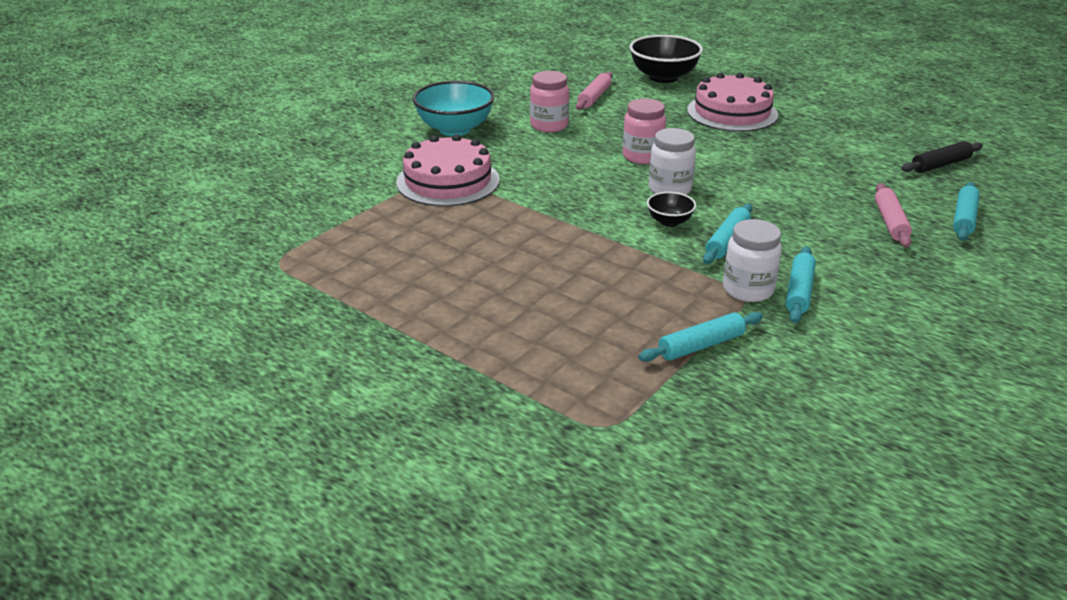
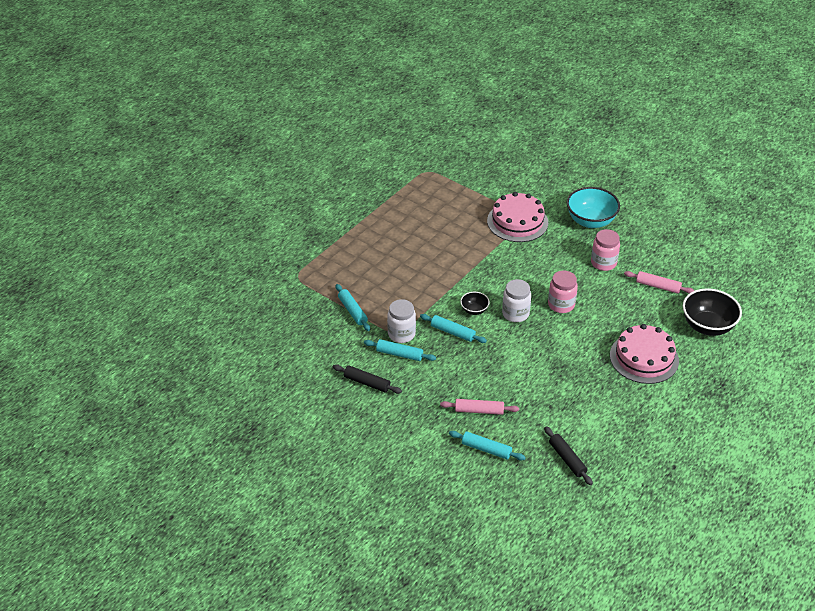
camera: 90 degrees right, 10 degrees up
(886, 326) = (367, 383): none -> black rolling pin

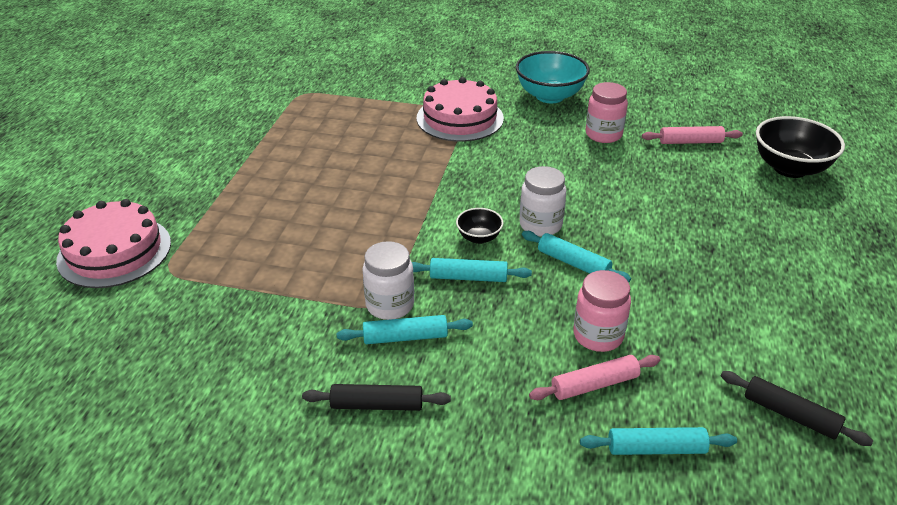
camera: 25 degrees left, 5 degrees down
(352, 311) = (289, 295): turquoise rolling pin -> turquoise rolling pin (573, 263)
(561, 305) = (592, 196): pink jar -> pink jar (598, 336)
(644, 358) = (754, 228): pink cake -> pink cake (114, 251)

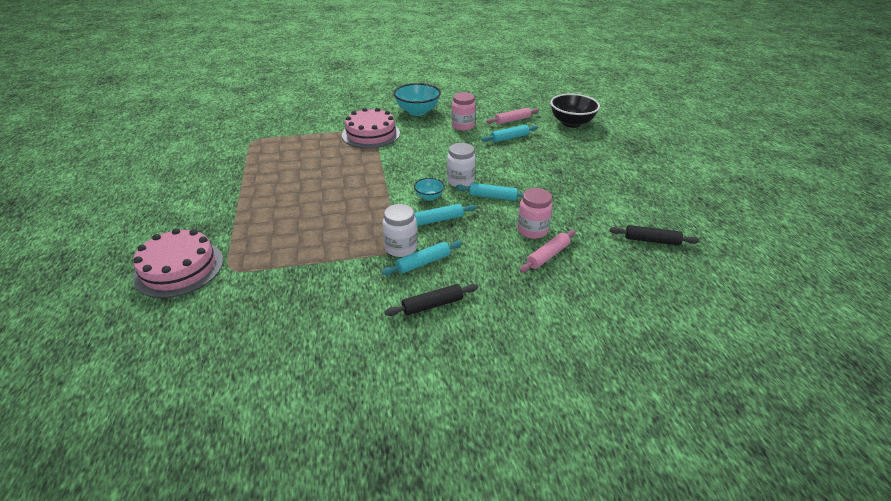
camera: 25 degrees left, 0 degrees up
(479, 237) = (429, 197): black bowl -> turquoise bowl
(656, 449) = (600, 277): turquoise rolling pin -> turquoise rolling pin (509, 138)

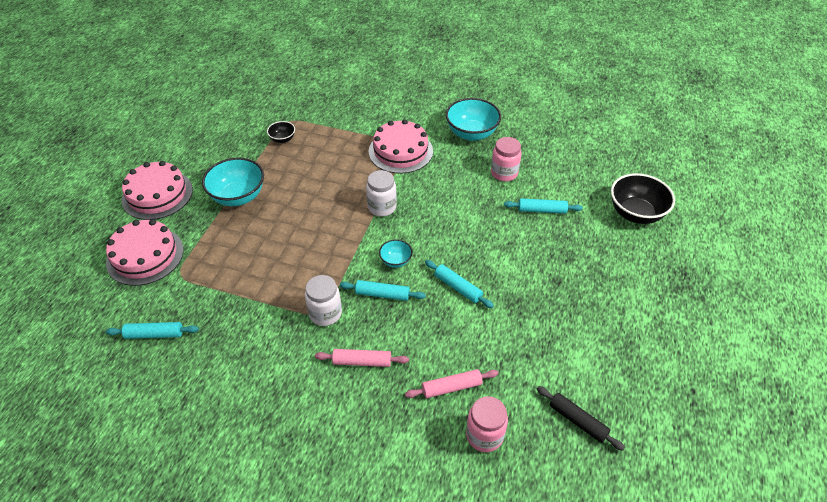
camera: 30 degrees right, 10 degrees up
(156, 221) = (157, 194): none -> pink cake
(246, 199) = (238, 196): none -> turquoise bowl
(258, 152) = (282, 139): none -> black bowl
(423, 263) = (332, 340): turquoise rolling pin -> turquoise rolling pin (154, 334)
(432, 305) = (305, 391): black rolling pin -> none
(460, 181) = (441, 253): white jar -> white jar (382, 207)
(512, 120) = (567, 184): pink rolling pin -> pink rolling pin (362, 361)
(532, 230) = (462, 349): pink jar -> pink jar (484, 435)

